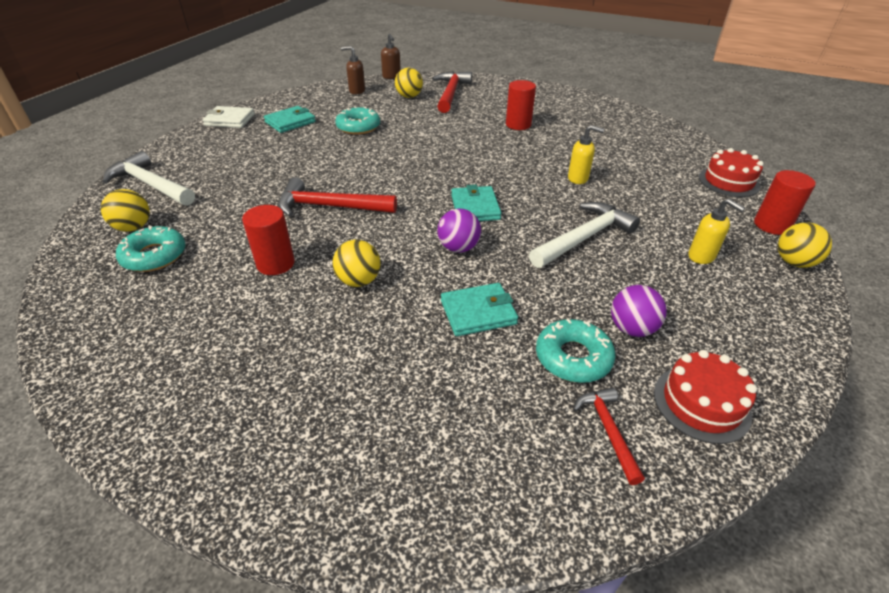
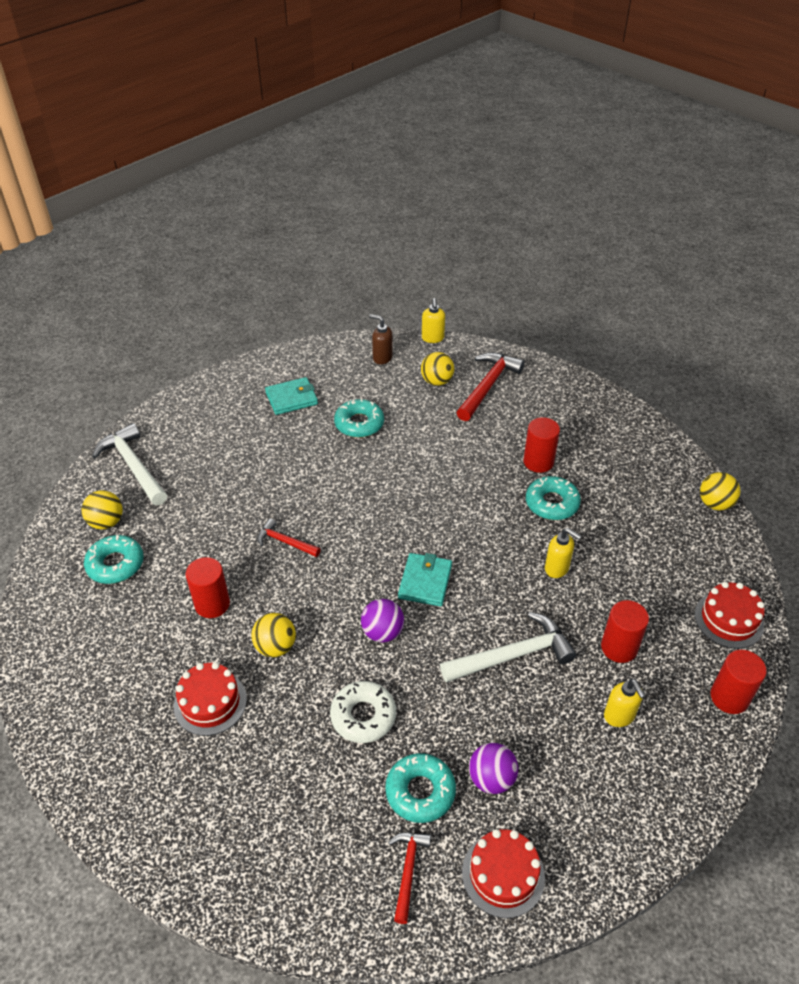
camera: 20 degrees right, 5 degrees up
(230, 120) = (232, 380): white wallet -> none
(309, 342) = (210, 702): none -> red cake
(330, 207) = (285, 542): red hammer -> red hammer, size x0.56
(391, 77) = (433, 338): brown soap dispenser -> yellow soap dispenser
(478, 312) = (363, 716): turquoise wallet -> white donut
(545, 144) = (552, 503): none -> turquoise donut
(664, 214) = (619, 647): none -> red cylinder
(794, 262) = (713, 753): yellow ball -> yellow ball (715, 504)

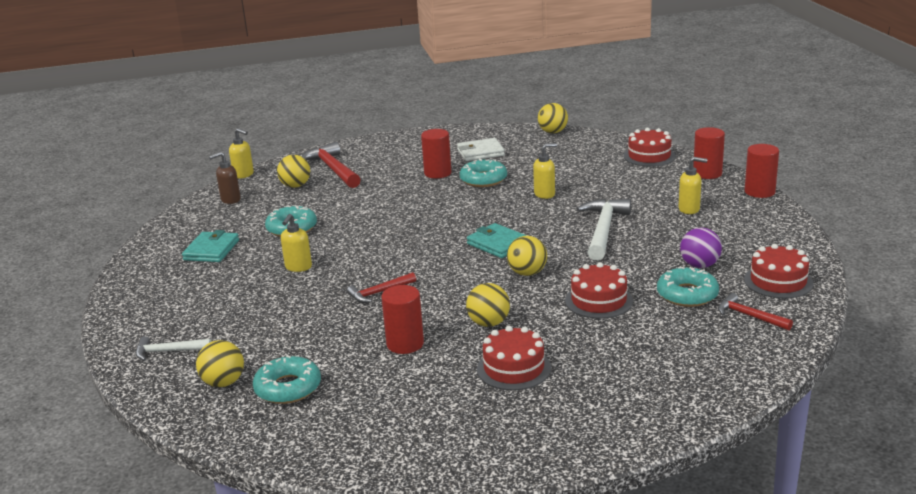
camera: 55 degrees left, 20 degrees down
(133, 466) = (168, 351): white hammer -> white hammer, size x0.56
(296, 466) = (298, 267): none -> yellow soap dispenser
(363, 716) = (598, 301): white donut -> red cake
(382, 632) = (527, 273): purple ball -> yellow ball
(611, 470) = (480, 152): none -> white wallet
(619, 647) = (635, 194): red cylinder -> red cylinder (759, 192)

